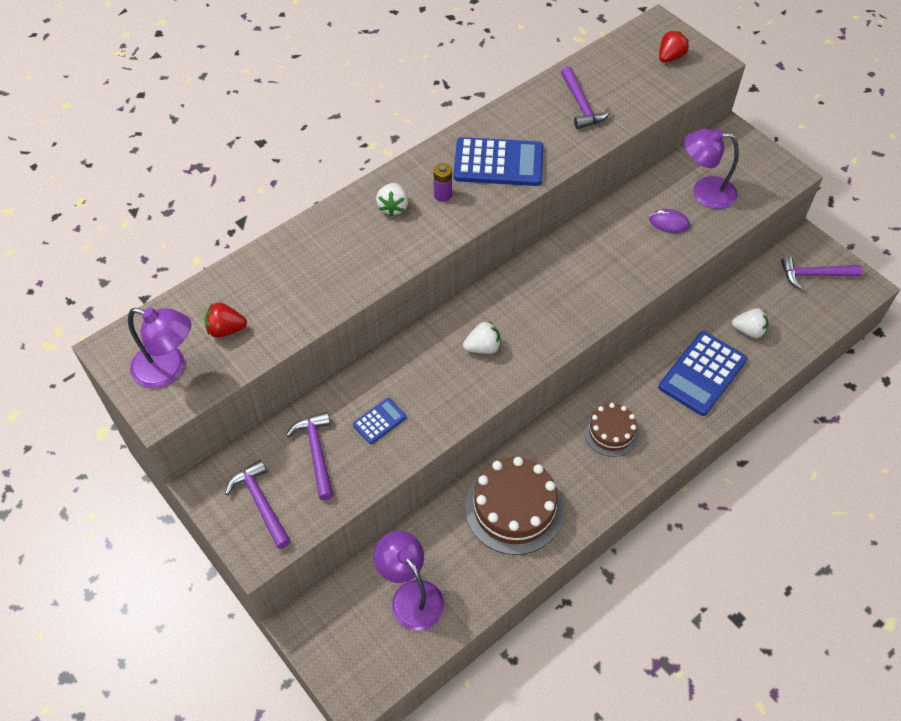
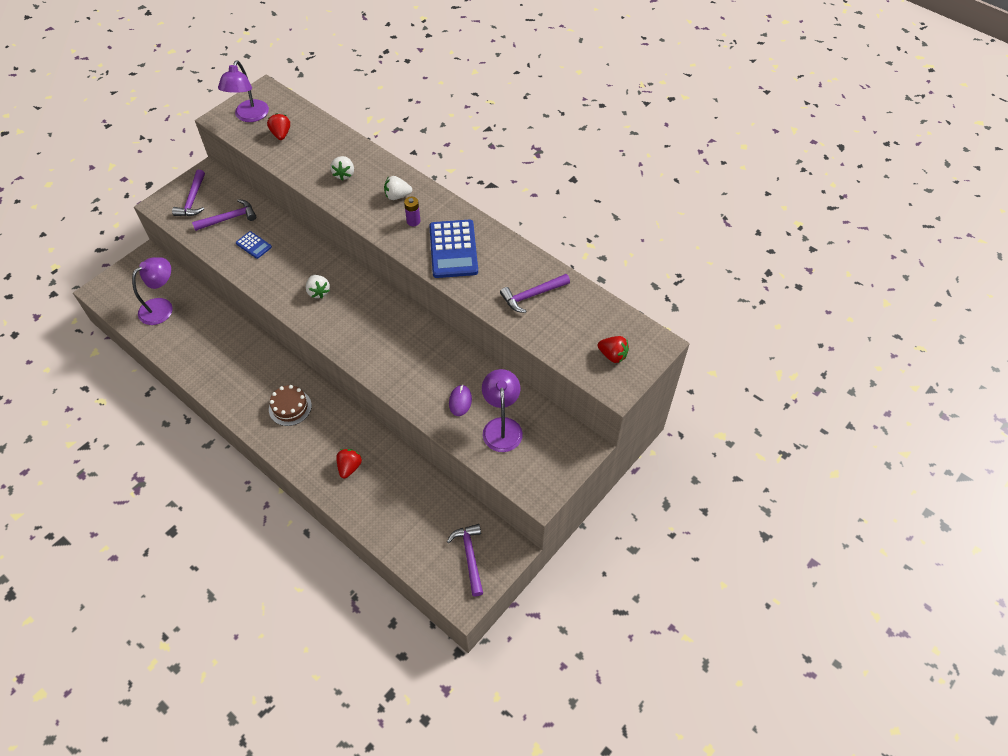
camera: 80 degrees right, 0 degrees up
(261, 503) = (193, 200): purple hammer -> purple hammer turned 135 degrees clockwise
(514, 508) = (225, 354): brown cake -> none
(702, 373) = (349, 467): blue calculator -> red strawberry
(748, 330) = (398, 501): white strawberry -> white strawberry (344, 174)

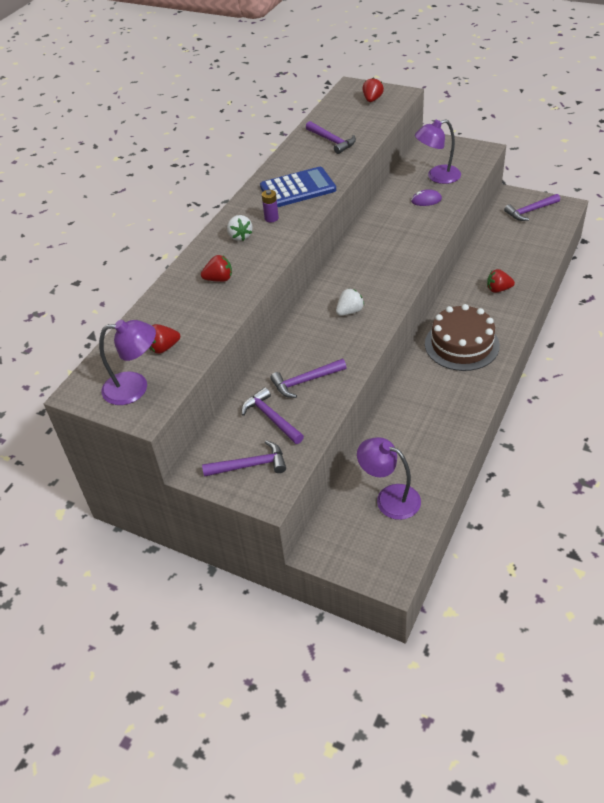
camera: 100 degrees left, 10 degrees down
(253, 245) = (305, 381): blue calculator -> purple hammer
(290, 407) = (461, 344): brown cake -> brown cake, size x1.70
(344, 174) = (219, 279): white strawberry -> red strawberry

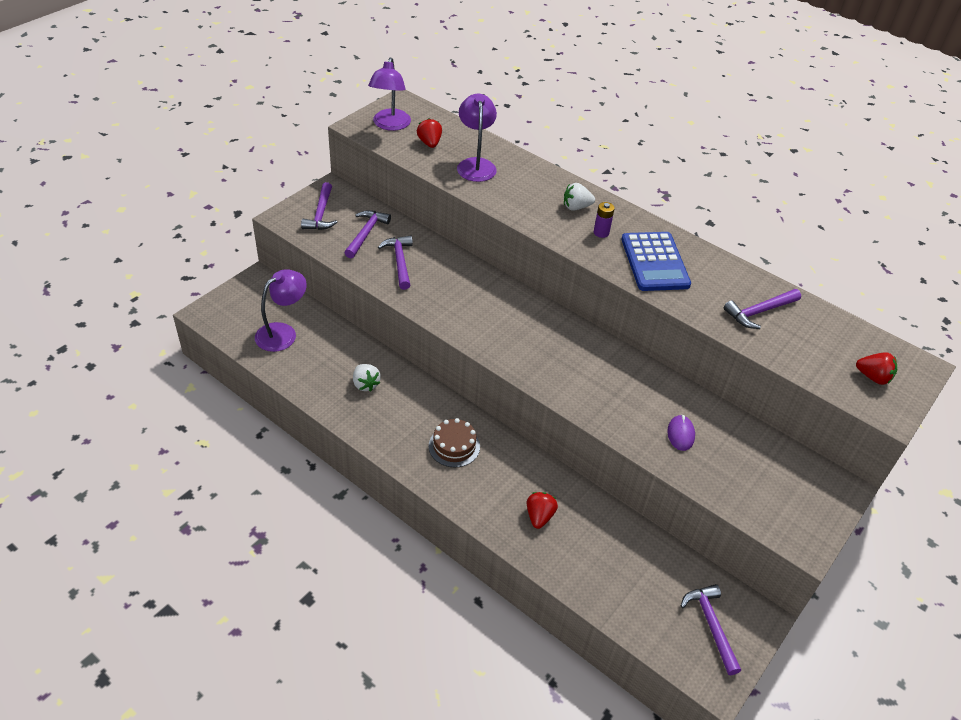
camera: 95 degrees right, 0 degrees up
(219, 279) = (510, 184): red strawberry -> none
(271, 418) = (366, 234): purple hammer -> purple hammer turned 45 degrees counterclockwise
(349, 311) = (485, 312): white strawberry -> white strawberry (365, 384)
(437, 176) = (738, 463): purple lamp -> purple lamp (475, 165)
(461, 344) = (454, 446): brown cake -> brown cake, size x0.59

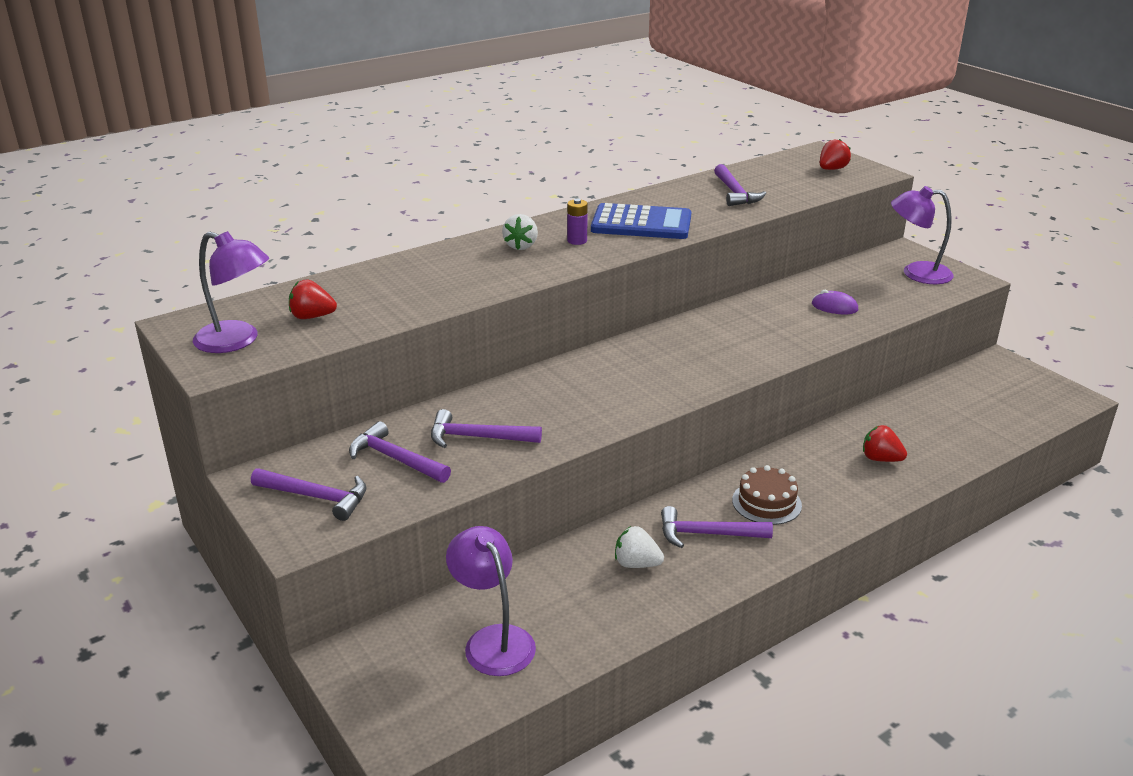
camera: 70 degrees left, 15 degrees down
(365, 384) = (636, 564): white strawberry -> white strawberry turned 150 degrees counterclockwise
(475, 165) = (390, 292): purple lamp -> purple lamp (916, 273)
(711, 625) = (1012, 386): purple hammer -> purple hammer (707, 534)

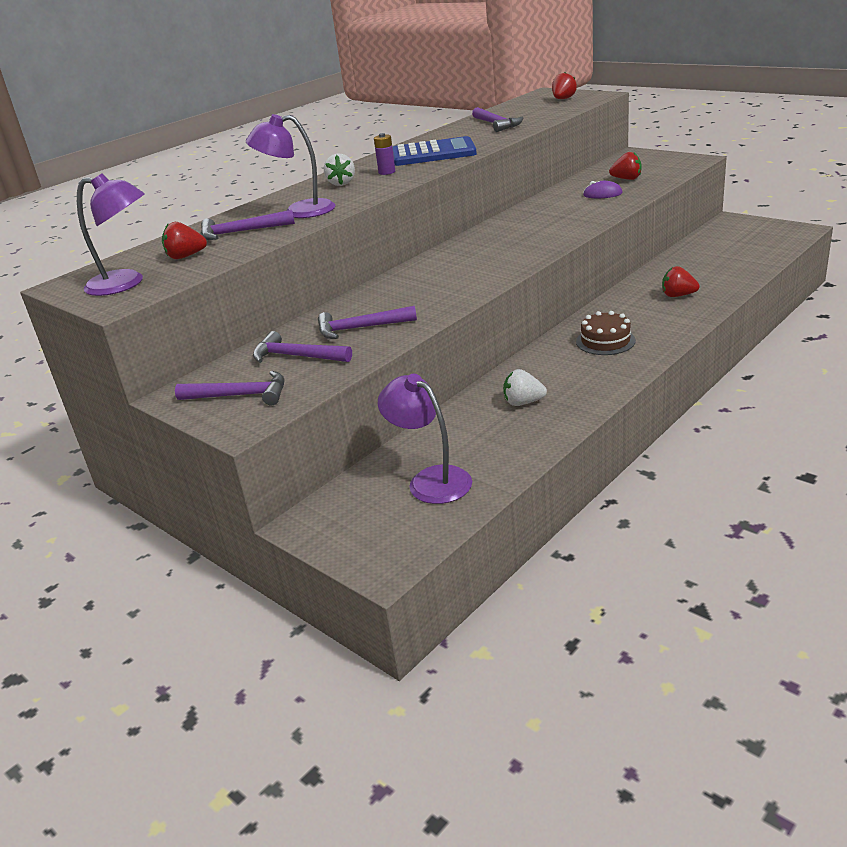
camera: 10 degrees left, 0 degrees up
(707, 534) = (570, 371): purple hammer -> purple hammer (241, 232)
(874, 290) = (626, 179): none -> red strawberry
(916, 273) = (652, 164): purple lamp -> purple lamp (299, 211)

